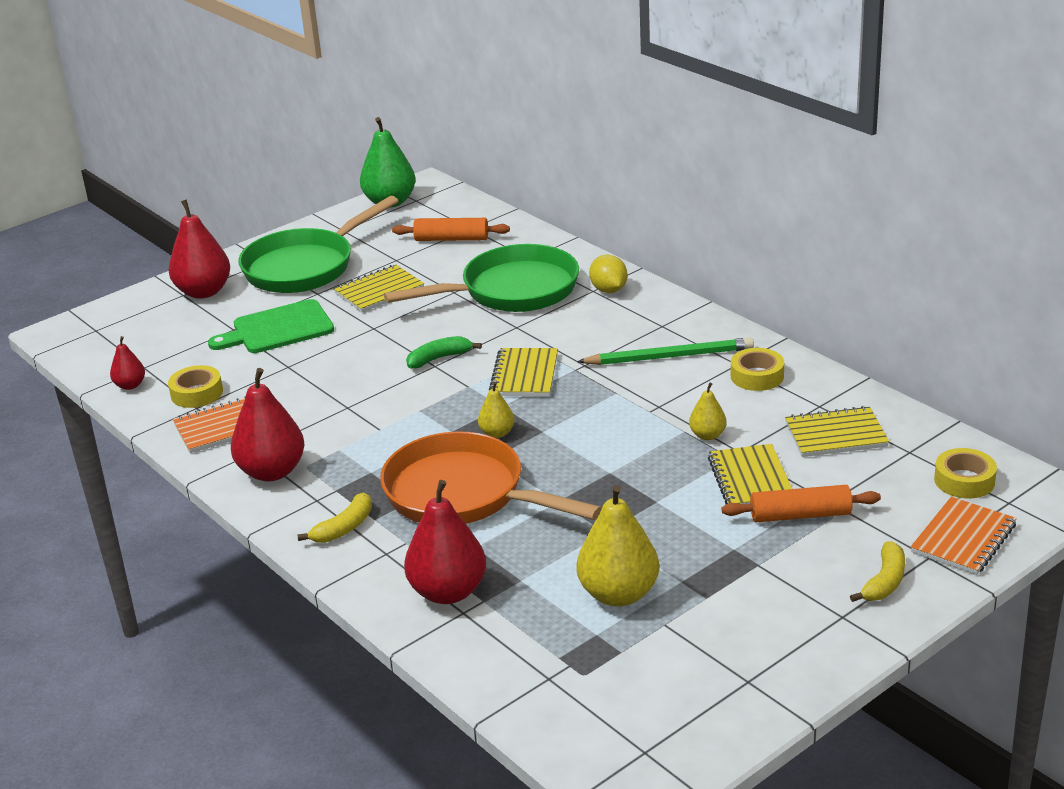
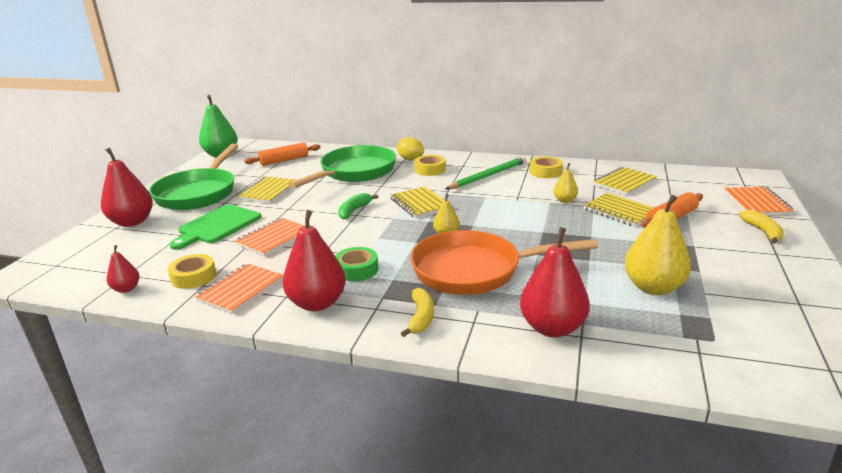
camera: 35 degrees left, 5 degrees down
(315, 370) = (274, 238): none -> orange notebook
(350, 445) = (356, 269): none -> green tape
(964, 480) = (711, 182): yellow tape -> yellow tape (430, 169)

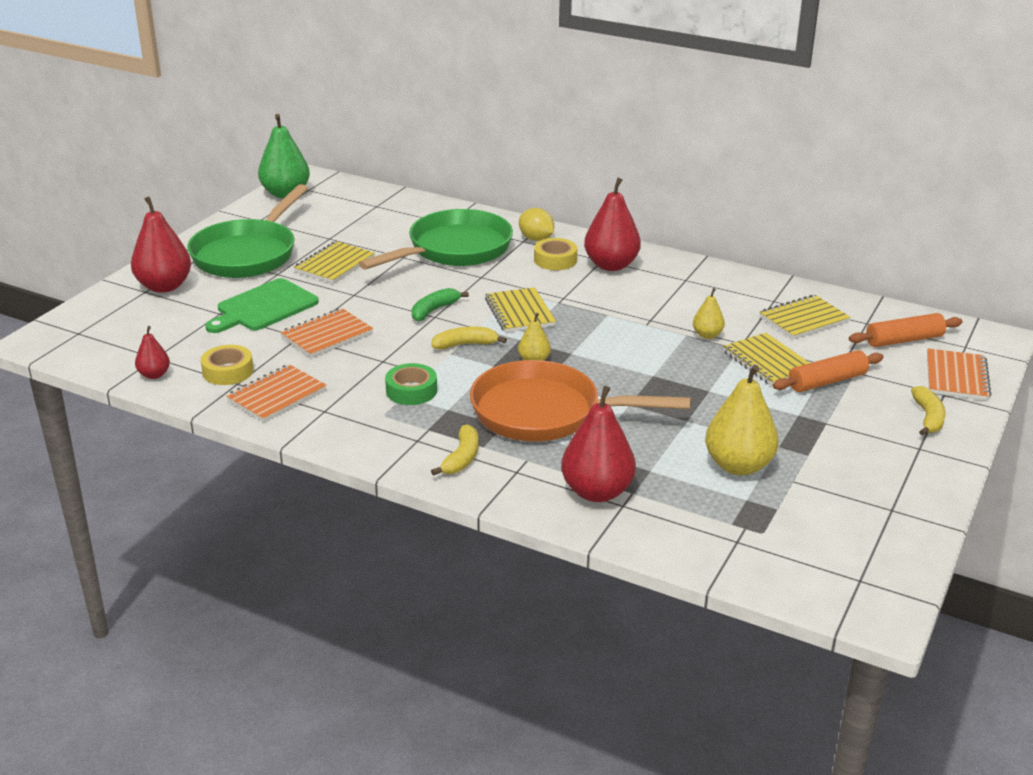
camera: 10 degrees right, 5 degrees up
(284, 160) = (366, 216): orange rolling pin -> orange rolling pin (904, 340)
(317, 303) = (356, 424): red pear -> red pear (611, 265)
(388, 230) = (465, 345): none -> yellow banana
(488, 176) = (628, 282): green pencil -> none
(545, 172) = (708, 286): yellow tape -> none

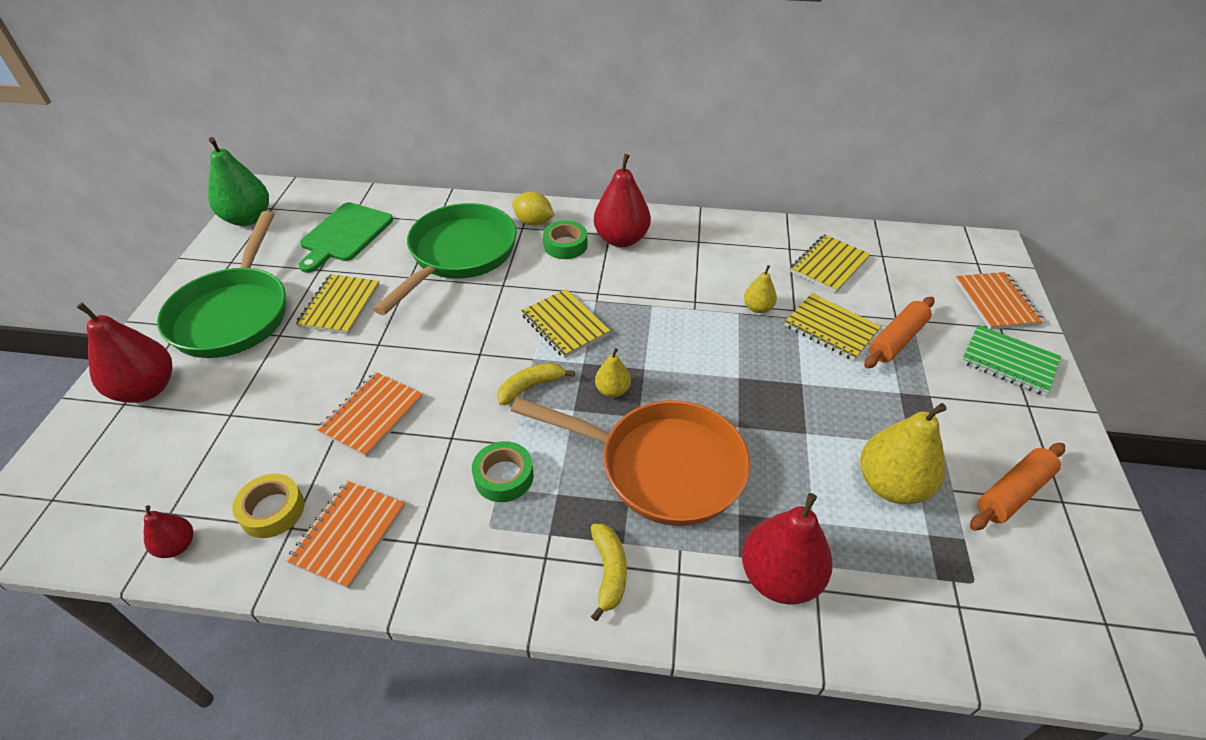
camera: 20 degrees left, 15 degrees up
(264, 307) = (281, 391): green cutting board -> green cutting board (345, 235)
(434, 310) = (475, 345): green banana -> none
(544, 413) = (662, 467): orange pan -> orange pan turned 150 degrees counterclockwise
(555, 260) = (565, 245): yellow tape -> green tape
(904, 340) = (925, 268): orange rolling pin -> orange rolling pin (1013, 493)
(928, 418) = (1008, 362): yellow banana -> green notebook

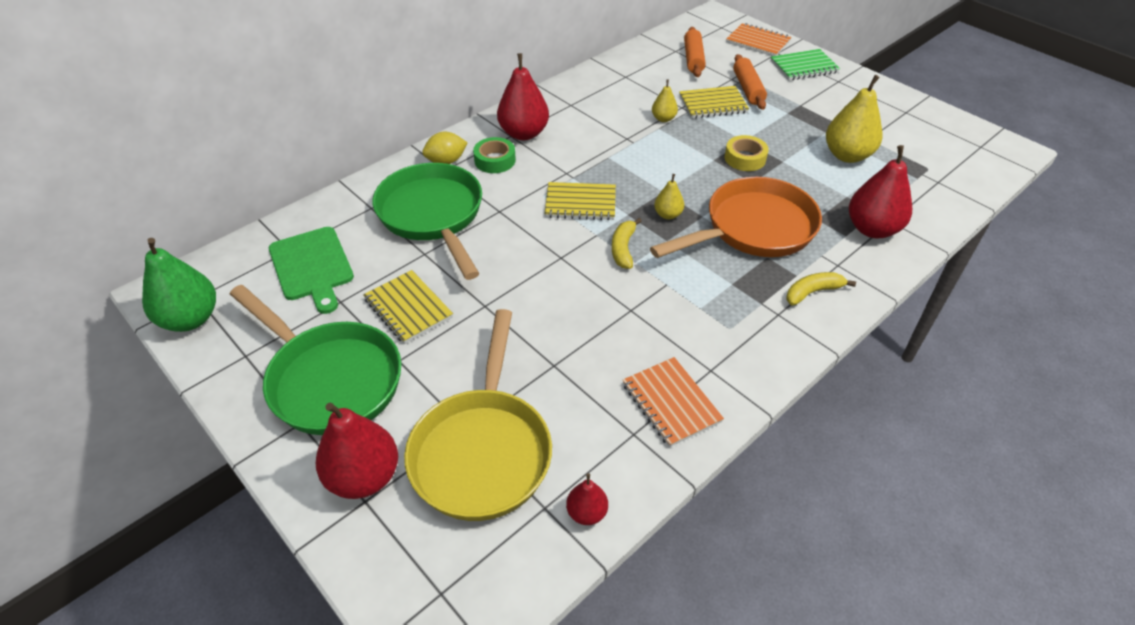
camera: 50 degrees left, 0 degrees up
(211, 439) = (482, 451): none -> yellow pan
(272, 510) = (605, 438): yellow tape -> yellow tape (745, 158)
(372, 415) = (562, 342): orange notebook -> none
(504, 476) = (693, 301): green tape -> none
(609, 572) = (813, 292): yellow banana -> yellow banana turned 60 degrees counterclockwise
(829, 265) = (659, 72): yellow notebook -> none
(1013, 493) = (887, 122): orange rolling pin -> orange rolling pin (693, 59)

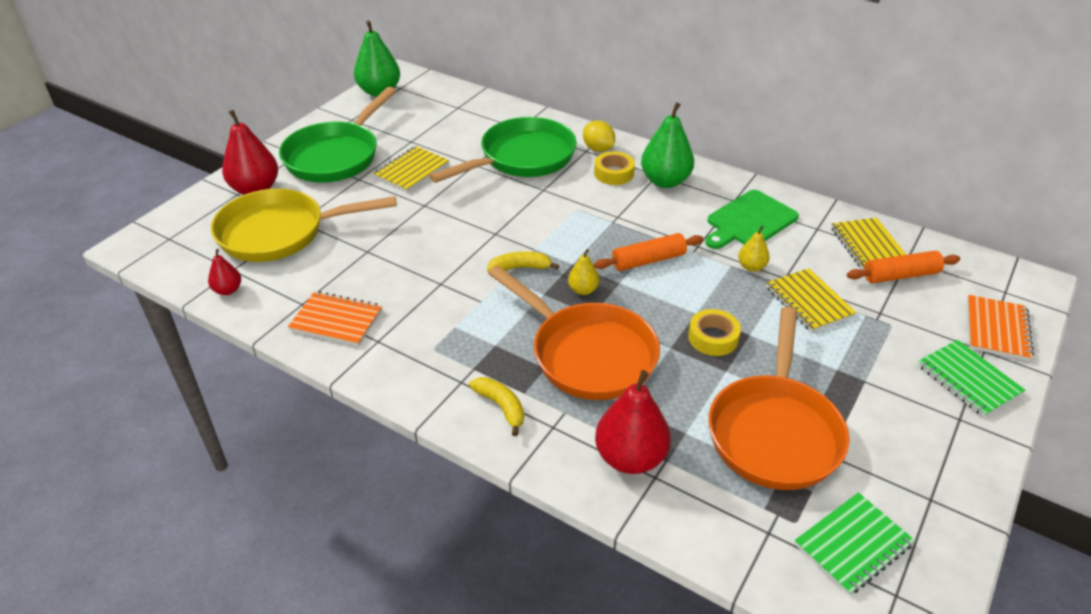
camera: 75 degrees right, 5 degrees down
(312, 266) = (443, 121): green cutting board -> green cutting board (749, 221)
(495, 160) = (614, 173): green tape -> yellow tape
(524, 133) = (665, 181): red pear -> green pear
(580, 203) = (575, 232): yellow notebook -> yellow notebook (868, 245)
(671, 403) = (336, 320): orange notebook -> orange notebook turned 60 degrees clockwise
(748, 89) = (867, 329): orange rolling pin -> orange rolling pin (648, 260)
(847, 155) = (774, 431): yellow pear -> orange pan
(944, 151) = (852, 544): none -> green notebook

